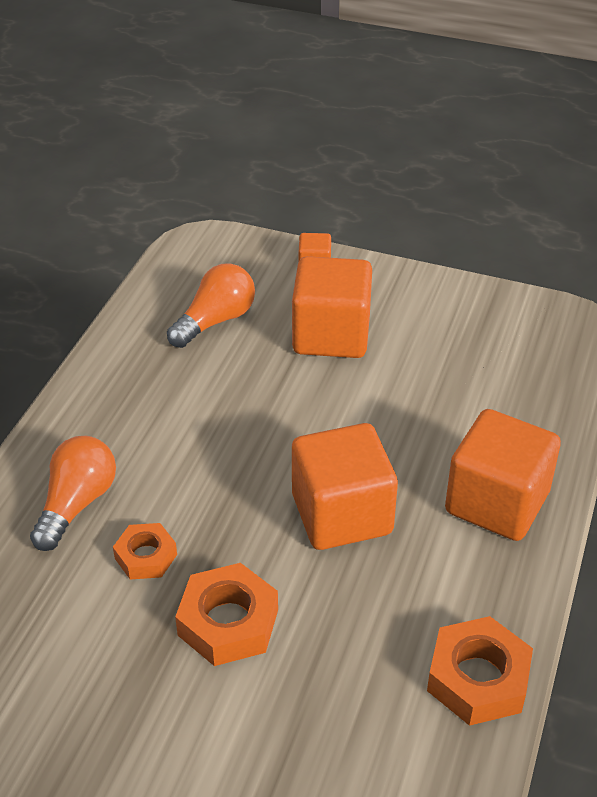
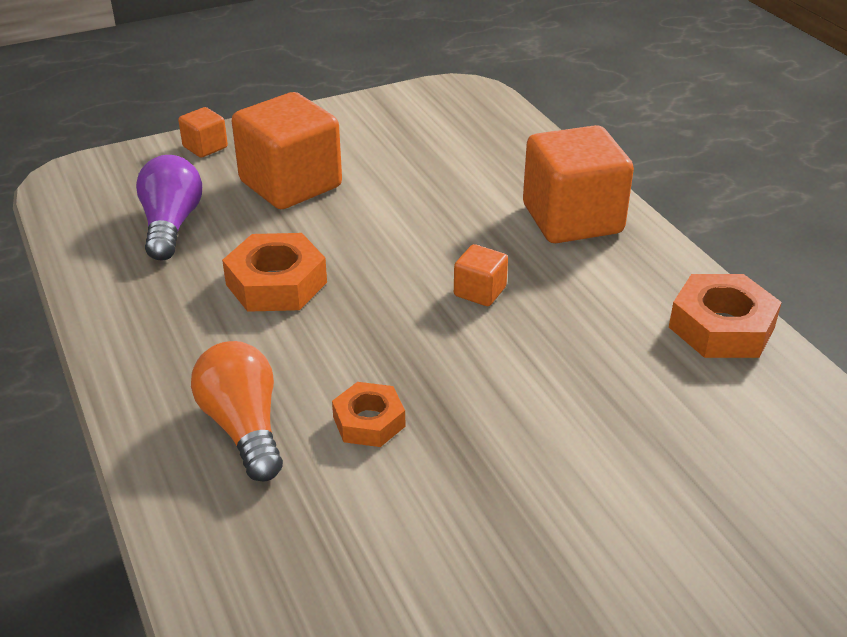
camera: 45 degrees left, 5 degrees down
(215, 321) = (171, 225): orange light bulb -> purple light bulb
(228, 622) = (507, 417): orange nut -> orange nut (276, 283)
(341, 514) = (480, 291): orange cube -> orange cube, size x0.46

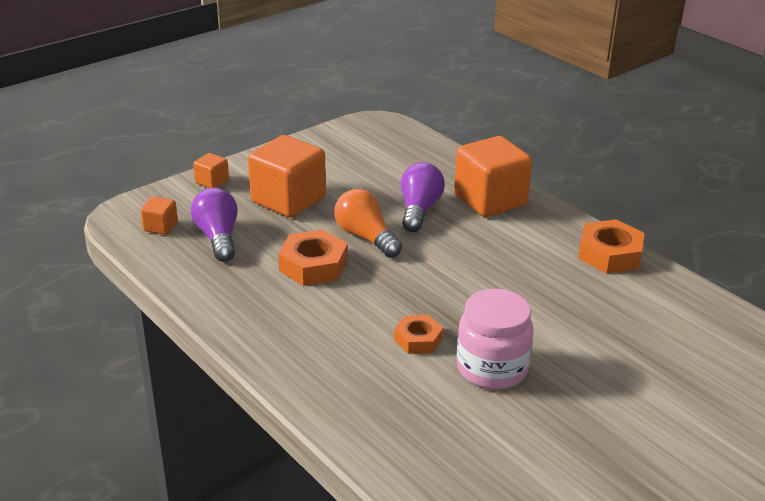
camera: 15 degrees left, 5 degrees down
(244, 427) = (339, 355): orange light bulb -> orange light bulb (366, 237)
(458, 489) = (492, 369): none -> pink jar
(463, 221) = (419, 210): none -> purple light bulb
(480, 291) = (451, 253): orange cube -> orange cube (160, 227)

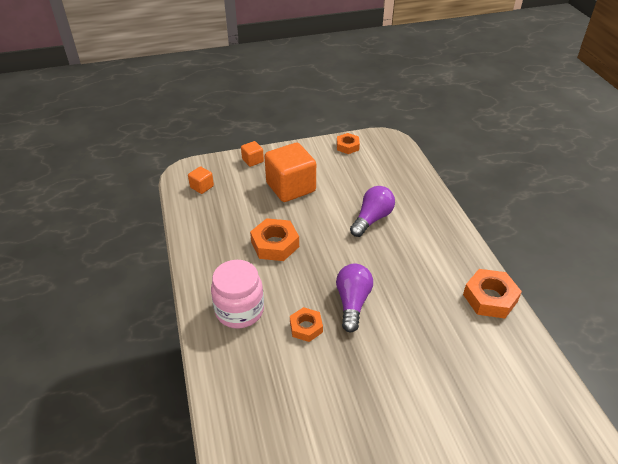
camera: 25 degrees right, 10 degrees up
(218, 237) = (230, 205): purple light bulb -> purple light bulb (352, 303)
(331, 140) = (347, 146): none -> orange nut
(366, 237) = (322, 231): orange light bulb -> none
(490, 200) = (427, 224): orange cube -> none
(492, 369) = (341, 370): pink jar -> pink jar (239, 310)

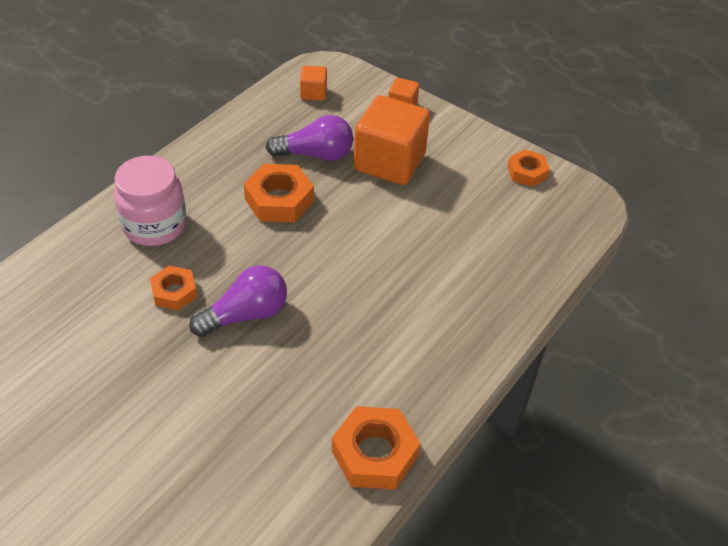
camera: 50 degrees right, 5 degrees up
(372, 219) = (409, 264): purple light bulb -> purple light bulb (315, 154)

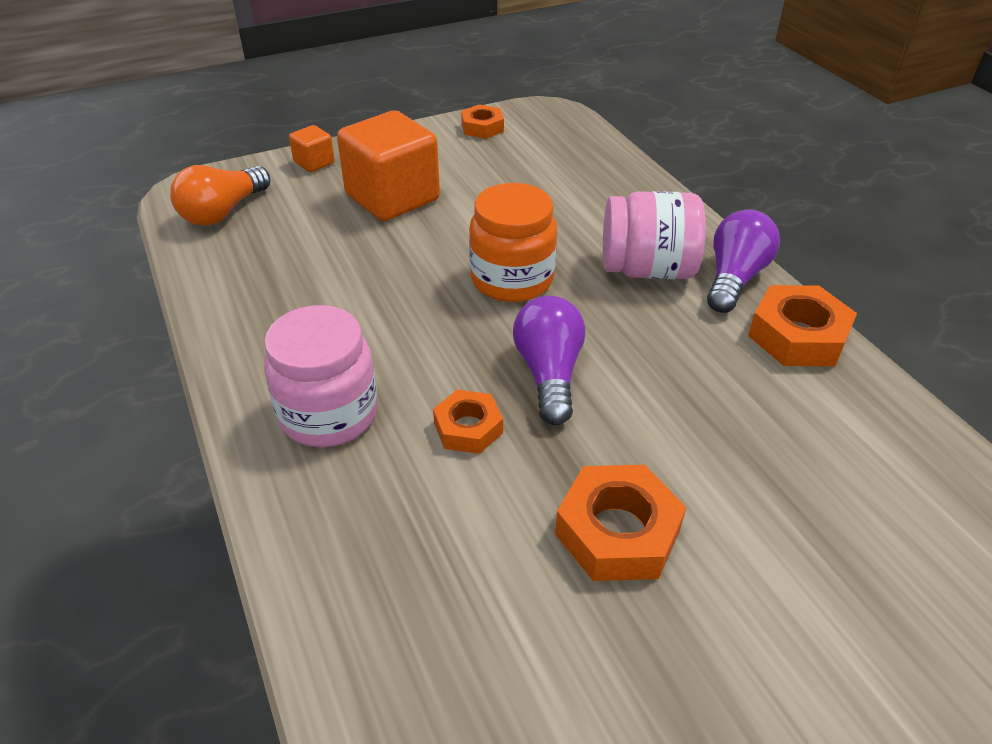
camera: 60 degrees left, 5 degrees down
(279, 200) = (380, 291): orange nut -> orange nut (617, 532)
(313, 93) = (223, 212): orange cube -> orange light bulb
(315, 154) = (330, 242): purple light bulb -> purple light bulb (734, 278)
(335, 261) = (512, 279): none -> orange jar
(400, 335) = (647, 269): none -> pink jar

